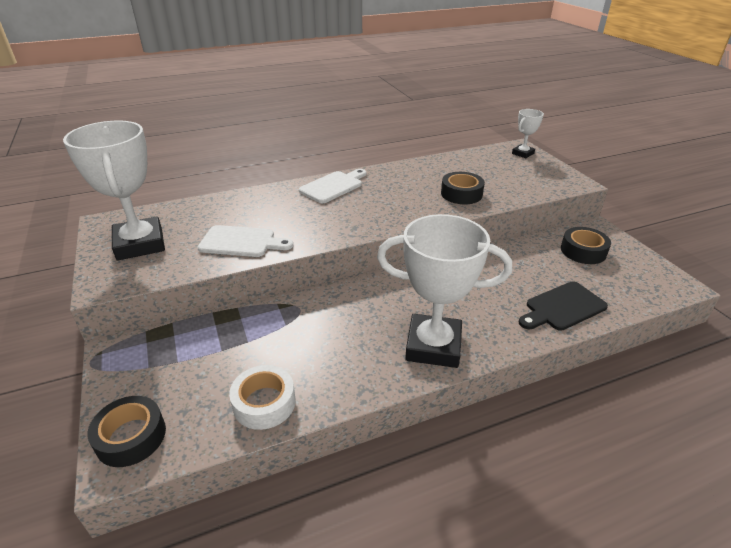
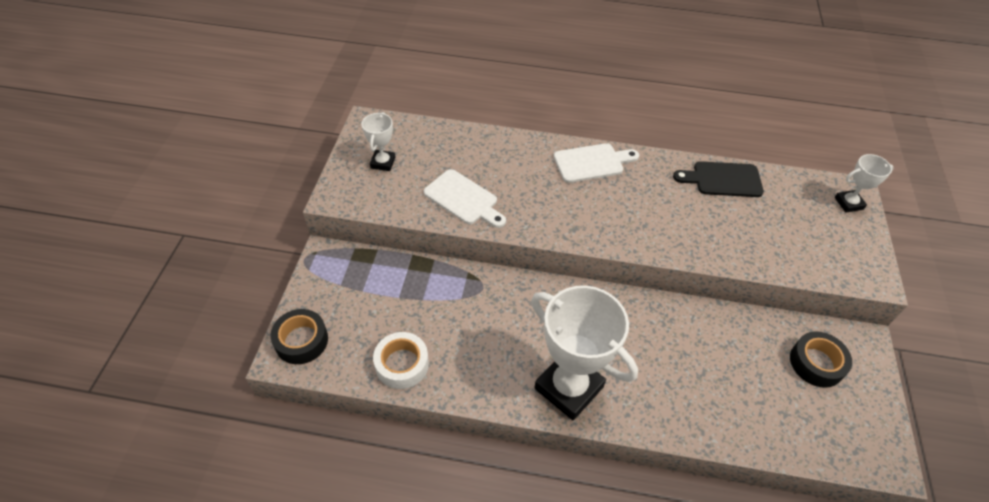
camera: 30 degrees right, 15 degrees up
(140, 244) = (383, 163): white trophy -> white trophy, size x0.49
(461, 194) = (719, 233): black tape -> none
(562, 307) = (727, 416): black cutting board -> black cutting board (723, 179)

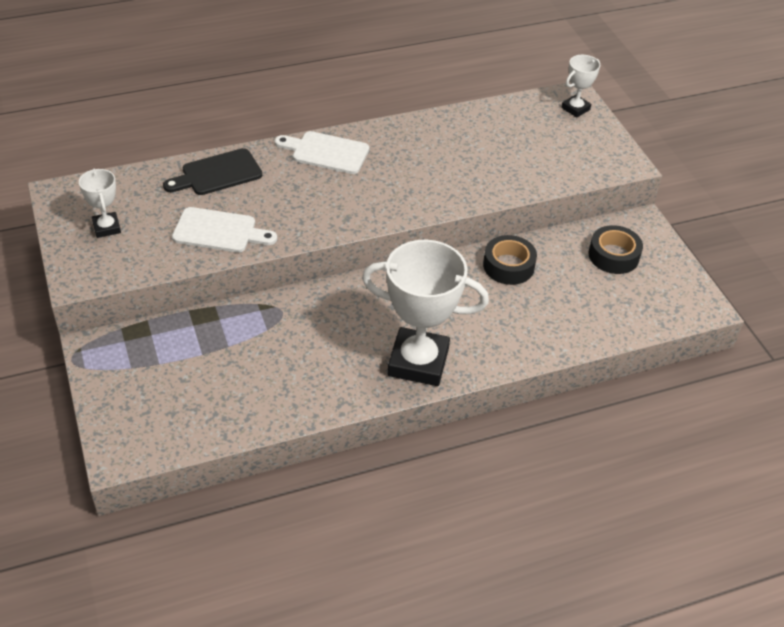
camera: 30 degrees left, 5 degrees down
(301, 341) = (127, 433): black tape -> black tape (508, 266)
(402, 364) = (247, 410): white tape -> none
(592, 163) = (326, 152): white cutting board -> white cutting board turned 120 degrees counterclockwise
(723, 179) = (457, 125): black cutting board -> black cutting board (217, 174)

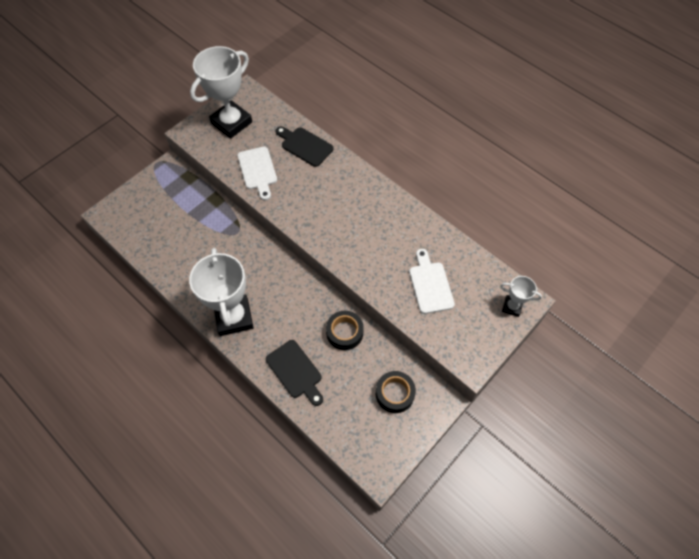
camera: 65 degrees right, 15 degrees up
(107, 227) = (231, 123): white trophy -> white trophy, size x2.06
(326, 152) = (359, 186): white cutting board -> white cutting board (430, 284)
(536, 329) = (295, 371): none -> black cutting board

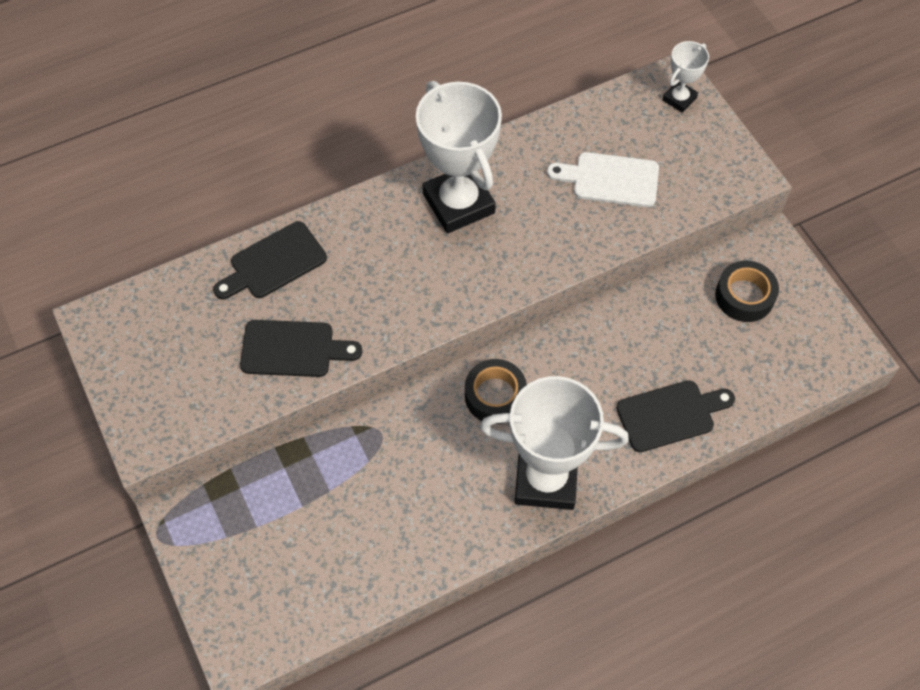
camera: 70 degrees left, 0 degrees up
(231, 123) = (161, 363): white trophy -> white trophy (459, 203)
(258, 170) = (293, 349): white cutting board -> black cutting board
(344, 332) = (627, 329): black tape -> black tape (495, 396)

